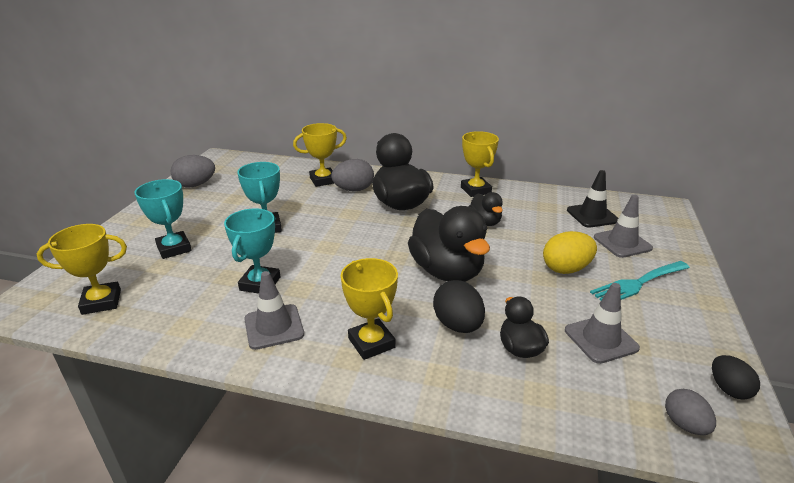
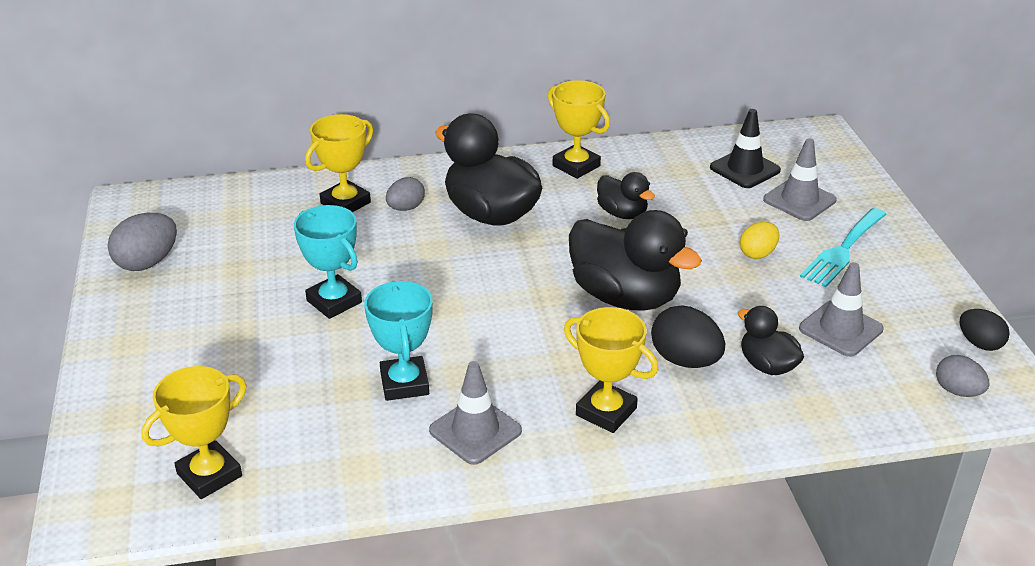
camera: 25 degrees left, 5 degrees up
(174, 248) = (229, 372): turquoise trophy -> none
(354, 190) = (406, 208): grey egg -> grey egg, size x0.65
(566, 269) = (757, 253): yellow egg -> yellow egg, size x0.65

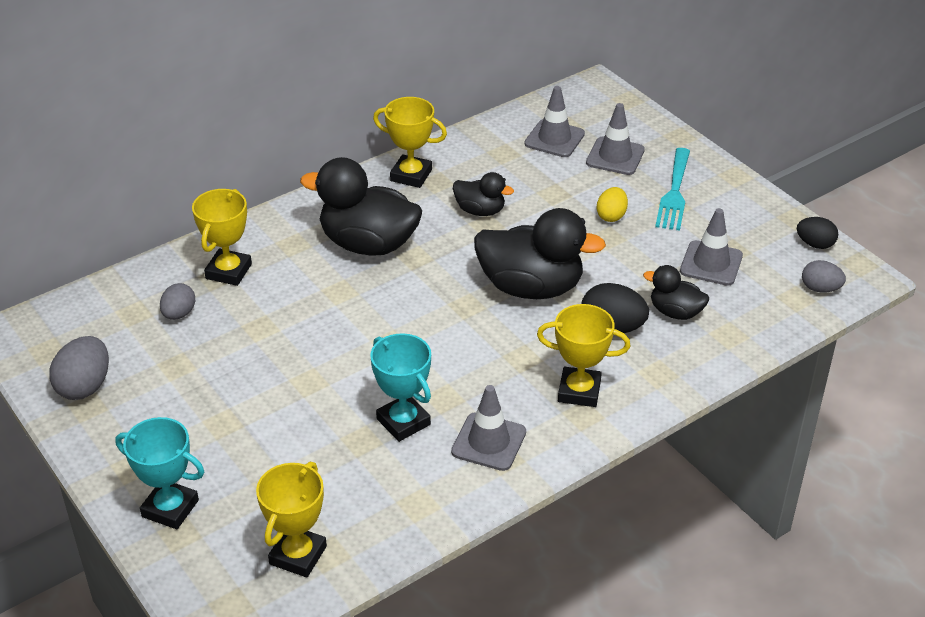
camera: 25 degrees left, 5 degrees up
(334, 301) = (289, 368): turquoise trophy -> turquoise trophy (170, 508)
(406, 208) = (288, 260): grey egg -> grey egg (179, 314)
(745, 169) = (554, 139): black traffic cone -> grey traffic cone

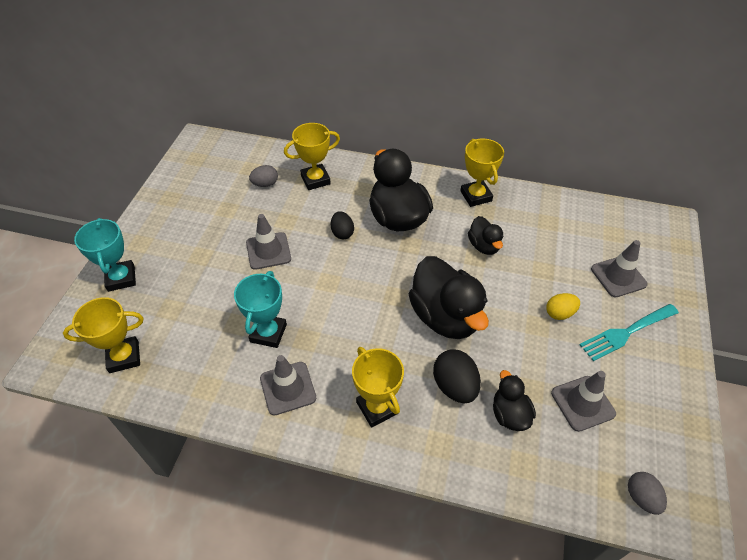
camera: 50 degrees right, 10 degrees up
(85, 386) = (182, 188): grey egg -> none
(554, 139) = (593, 236): grey traffic cone -> grey traffic cone (268, 251)
(815, 244) = (685, 460): black egg -> black egg (342, 233)

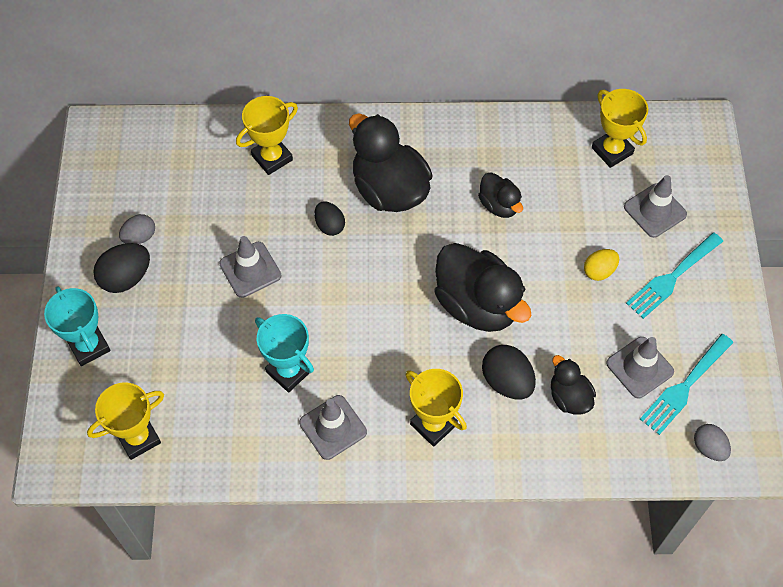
camera: 15 degrees left, 10 degrees up
(172, 237) = (126, 278): none -> black egg
(265, 184) = (211, 178): grey egg -> grey egg (140, 237)
(268, 333) = (289, 371): turquoise trophy -> turquoise trophy turned 45 degrees counterclockwise
(475, 196) = (474, 138): yellow trophy -> yellow trophy (612, 151)
(624, 431) = (684, 387): none -> turquoise fork

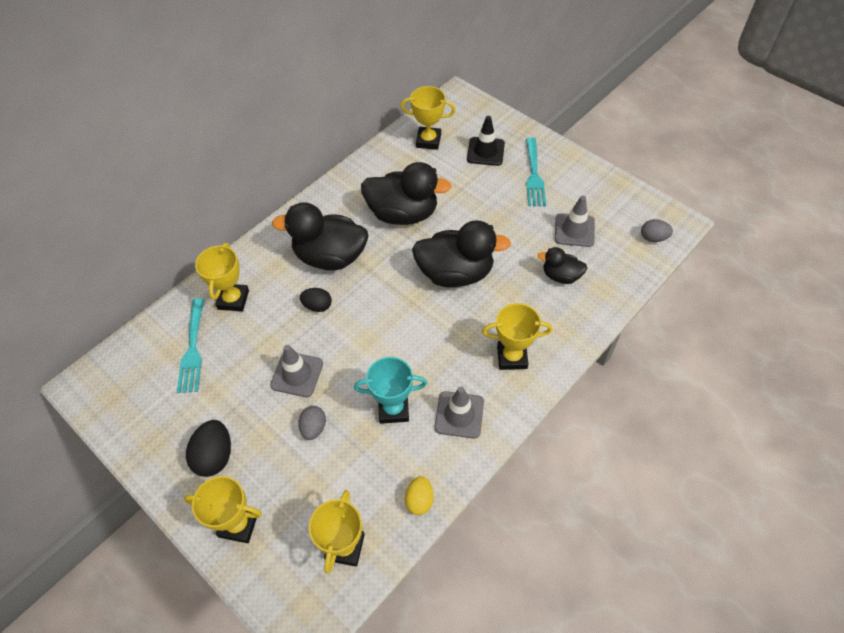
camera: 45 degrees left, 5 degrees down
(89, 346) = (238, 524): turquoise trophy -> yellow trophy
(140, 237) = (195, 422): grey egg -> grey egg (314, 428)
(499, 205) = (403, 214): black duck -> black duck, size x1.91
(507, 381) = (521, 298): black egg -> none
(599, 271) = (496, 202): yellow egg -> yellow egg (419, 500)
(655, 210) = (485, 151): grey traffic cone -> black traffic cone
(684, 387) = (606, 220): turquoise fork -> turquoise fork (192, 349)

